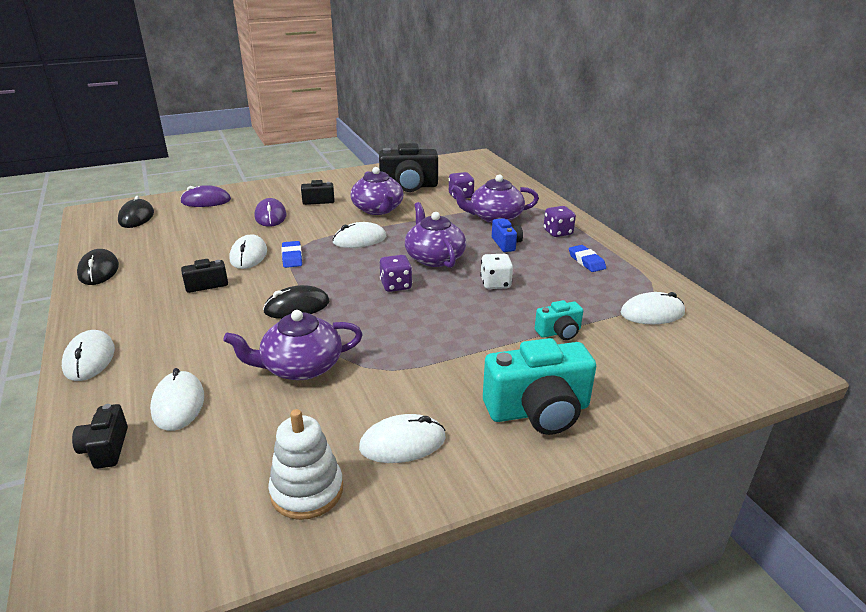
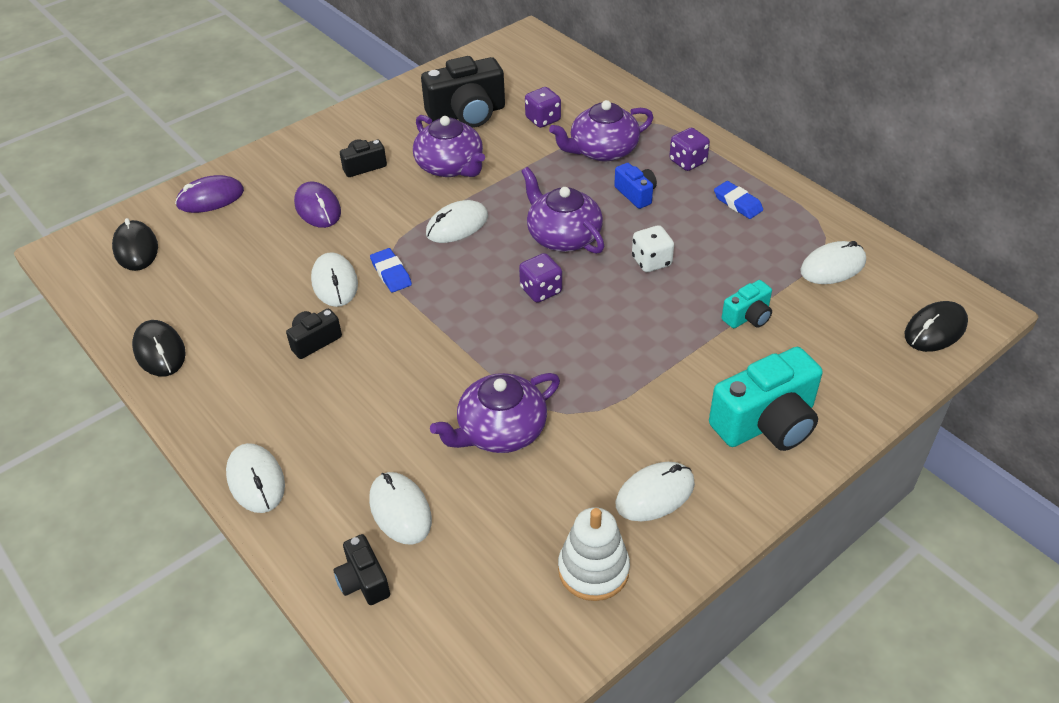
camera: 15 degrees left, 15 degrees up
(297, 307) = (445, 349): black mouse -> black mouse (935, 329)

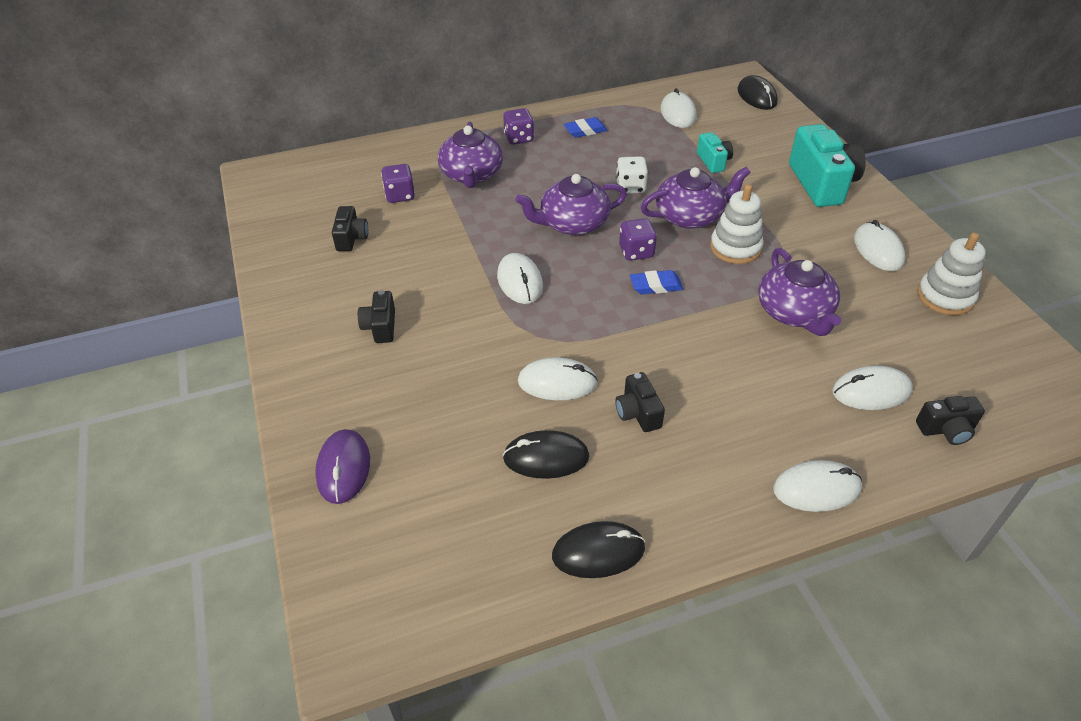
camera: 70 degrees left, 0 degrees up
(136, 248) = (395, 558): black mouse -> black mouse (546, 457)
(318, 208) = (427, 375): purple mouse -> none
(391, 273) = (565, 339): blue eraser -> blue eraser (656, 286)
(450, 166) = (427, 267): purple teapot -> purple teapot (690, 216)
(467, 114) = (351, 238): black camera -> black camera, size x0.52
(589, 364) = (735, 248): none -> white stacking toy
(636, 194) = (542, 173): blue camera -> none

